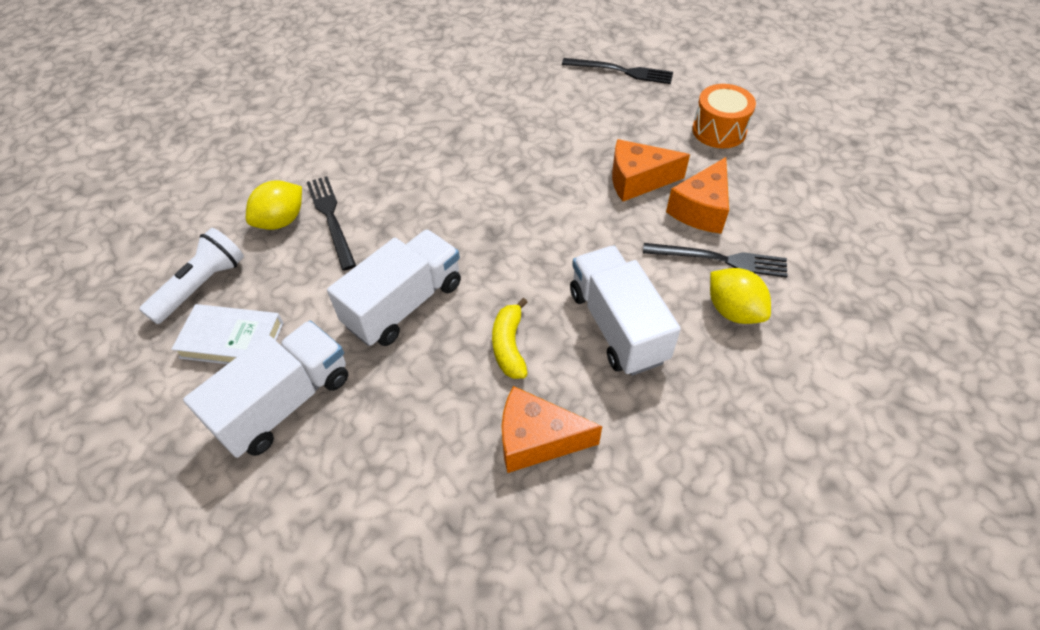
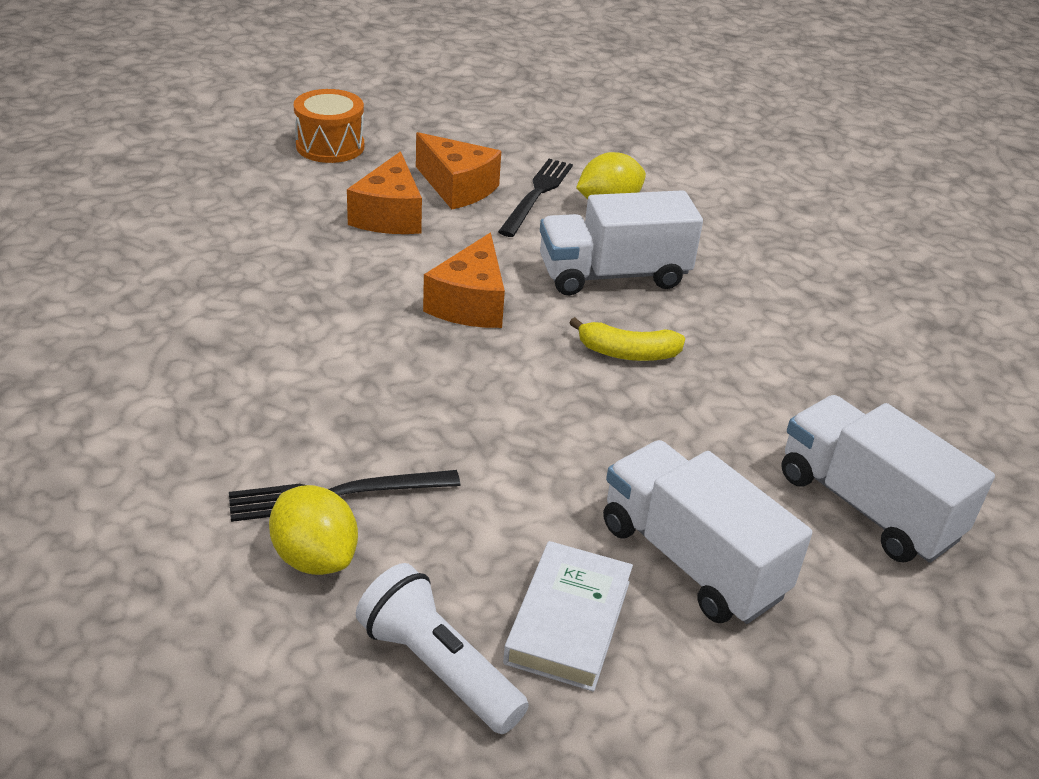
camera: 85 degrees left, 15 degrees down
(404, 304) = (541, 431): white truck -> white truck (866, 506)
(536, 439) = (755, 354): orange cheese -> orange cheese (470, 303)
(621, 71) = (160, 182): black fork -> none

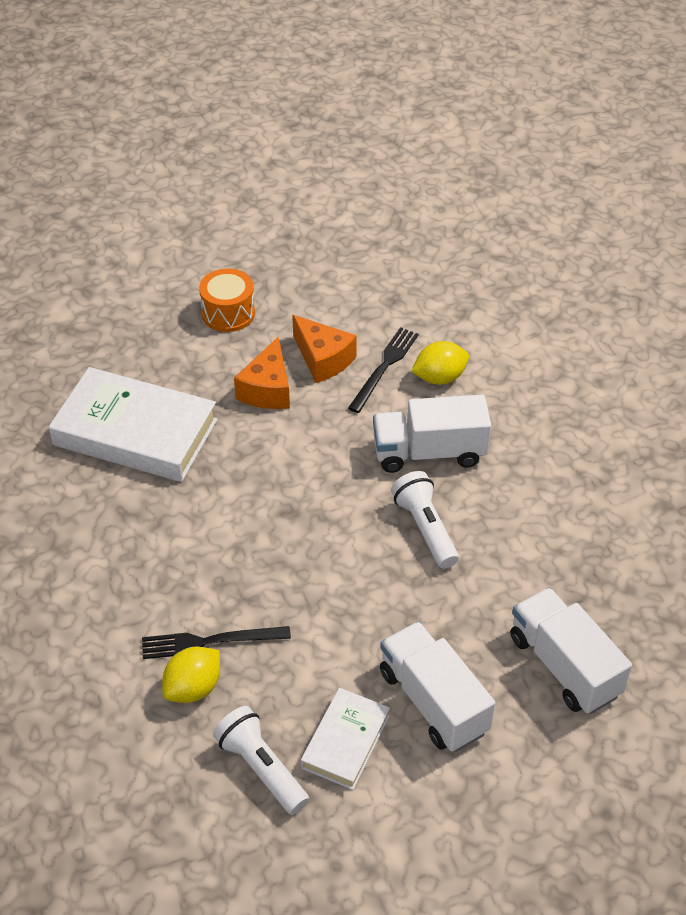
camera: 10 degrees right, 10 degrees up
(212, 258) = (135, 432): none -> white book
(315, 557) = (193, 688): yellow lemon -> yellow lemon turned 75 degrees clockwise
(470, 303) = (318, 479): orange cheese -> none
(627, 353) = (425, 528): yellow banana -> white flashlight

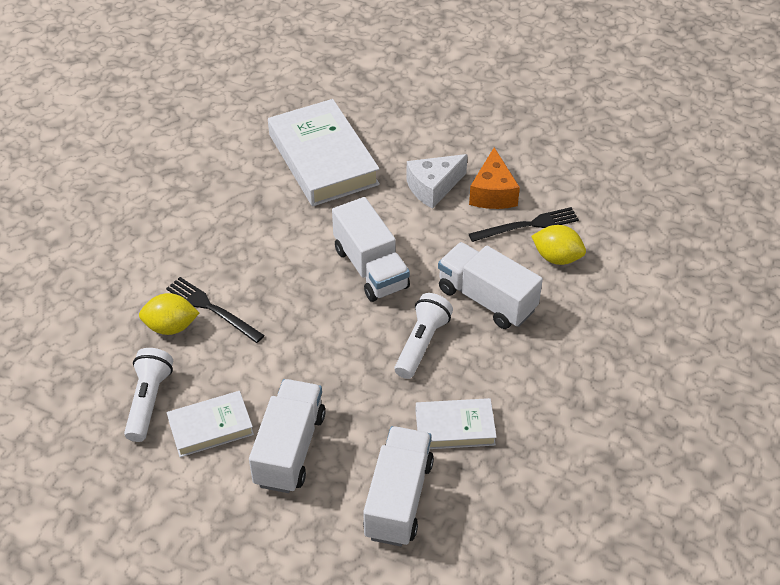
camera: 45 degrees right, 0 degrees up
(228, 313) = (468, 125): orange drum -> none
(267, 389) = (433, 188): orange cheese -> white cheese
(303, 498) = (370, 268): none -> white truck
(534, 574) = (455, 428): none -> white book

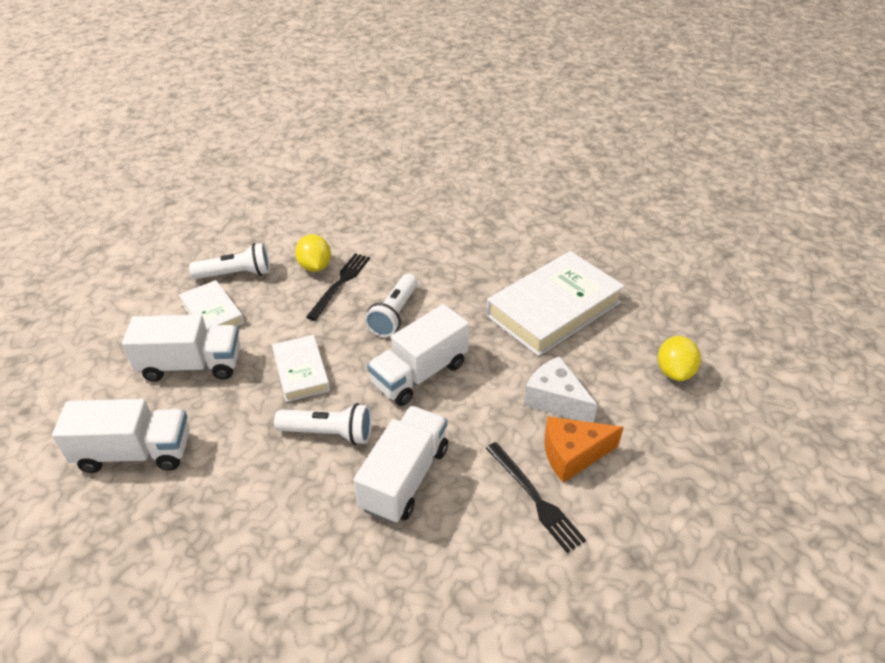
camera: 75 degrees right, 5 degrees down
(281, 272) = (394, 314): none -> white flashlight
(455, 428) = (222, 481): white book -> white book (301, 372)
(557, 258) = (492, 538): yellow lemon -> yellow lemon (674, 372)

